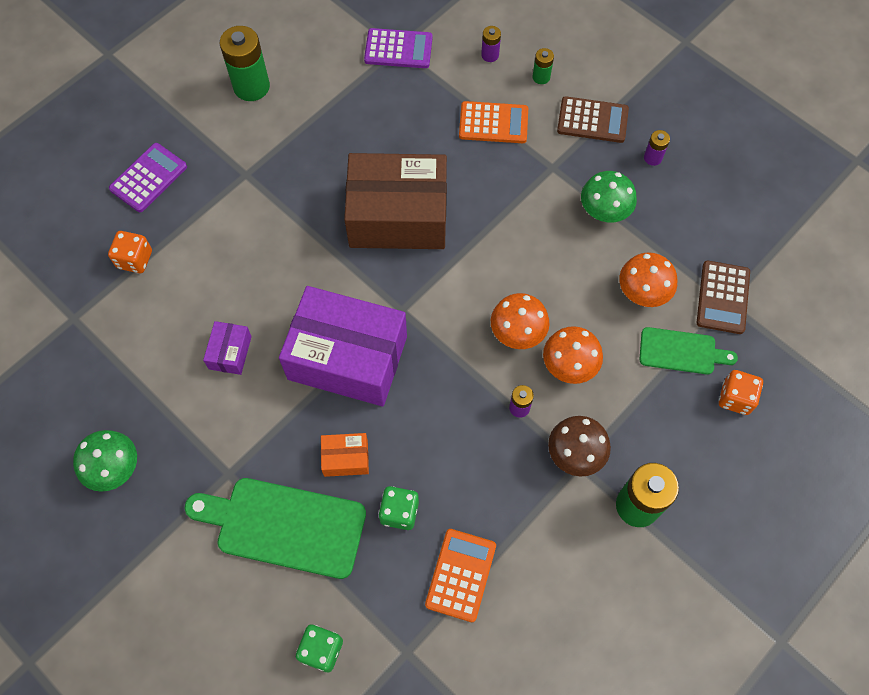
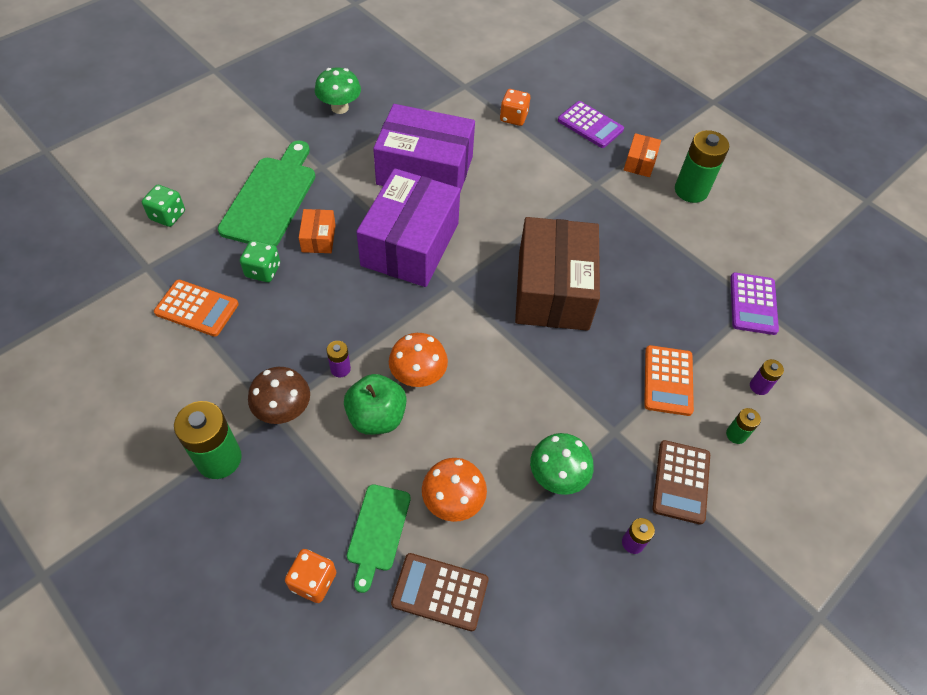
camera: 90 degrees right, 10 degrees down
(210, 131) = (639, 162): none -> orange box
(230, 352) = (425, 170): purple box -> purple box, size x2.36
(569, 366) = (377, 417): orange mushroom -> green apple

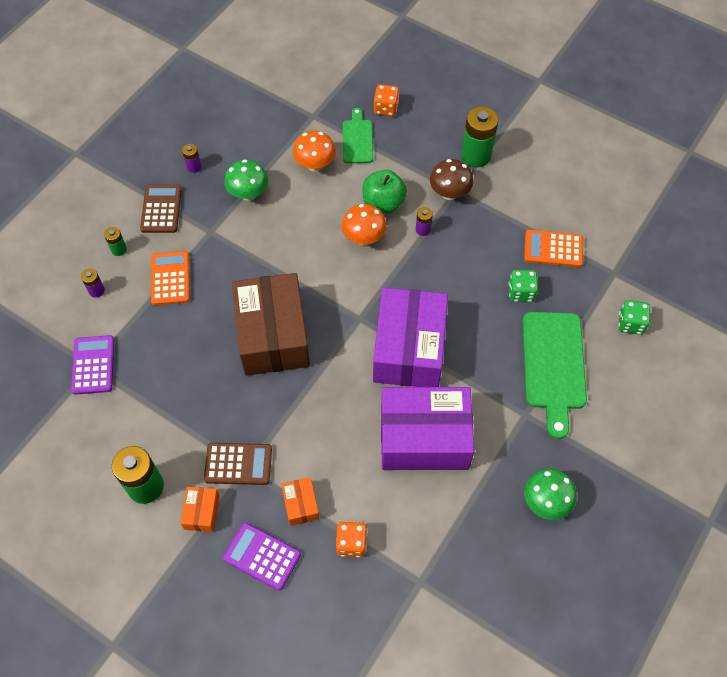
camera: 170 degrees right, 5 degrees up
(318, 238) = (491, 334): orange box -> orange box (301, 504)
(440, 592) = (310, 118): brown calculator -> brown calculator (238, 464)

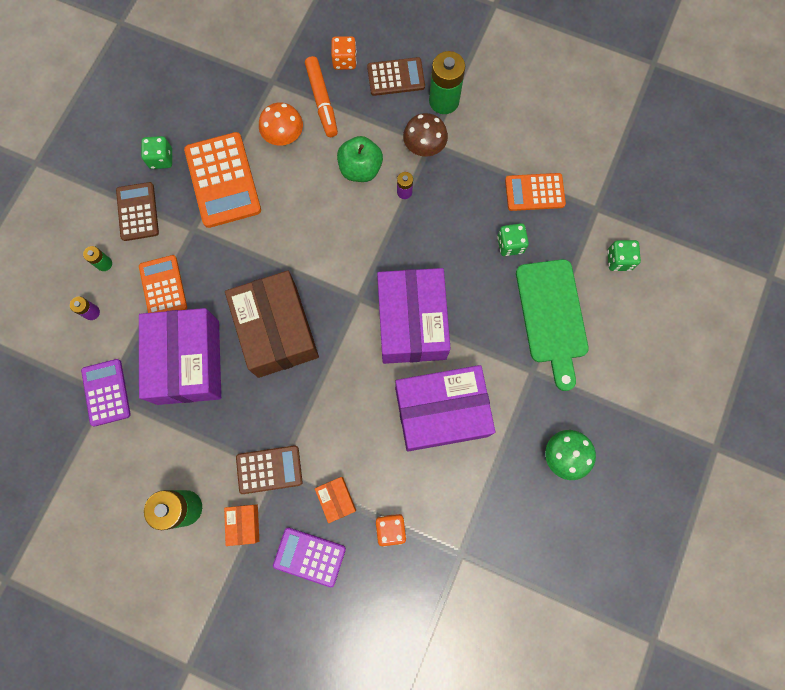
camera: 10 degrees left, 15 degrees up
(179, 350) = (188, 362): none -> purple box
(194, 167) = (161, 159): purple battery -> green dice
(248, 194) = (223, 180): green mushroom -> orange calculator
(357, 139) = (322, 101): green cutting board -> orange marker
(364, 238) = (347, 210): orange mushroom -> none
(432, 129) = (396, 77): none -> brown calculator

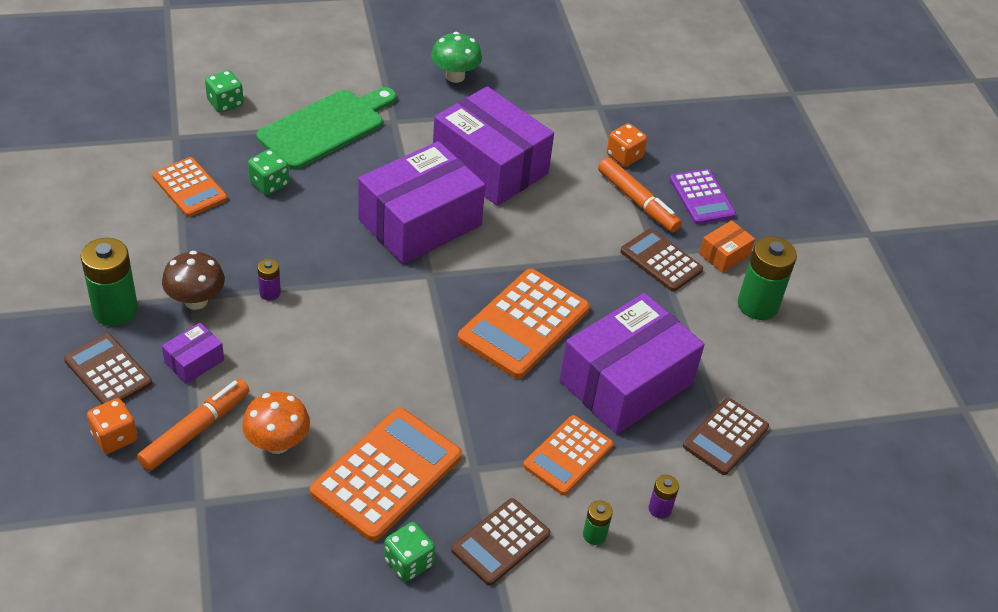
camera: 130 degrees left, 30 degrees down
(106, 392) = (725, 437): purple calculator -> brown calculator
(277, 330) = (524, 324): brown box -> orange calculator
(336, 499) = (637, 201): orange box -> orange marker
(360, 169) = (268, 345): green apple -> none
(374, 124) = (194, 361): none -> purple box

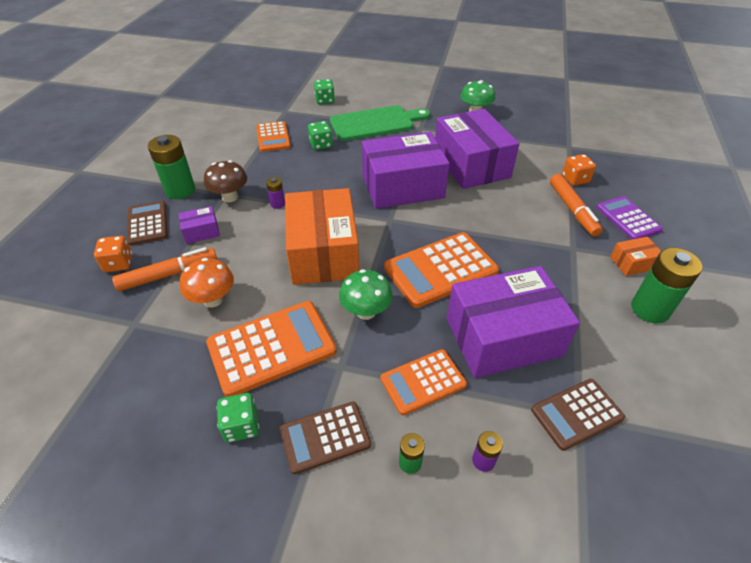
camera: 30 degrees right, 0 degrees up
(373, 343) = (323, 252): none -> orange box
(467, 400) = (366, 311): none -> green mushroom
(661, 261) = (574, 254): brown calculator -> none
(701, 197) = (628, 218): purple calculator -> purple calculator turned 150 degrees clockwise

